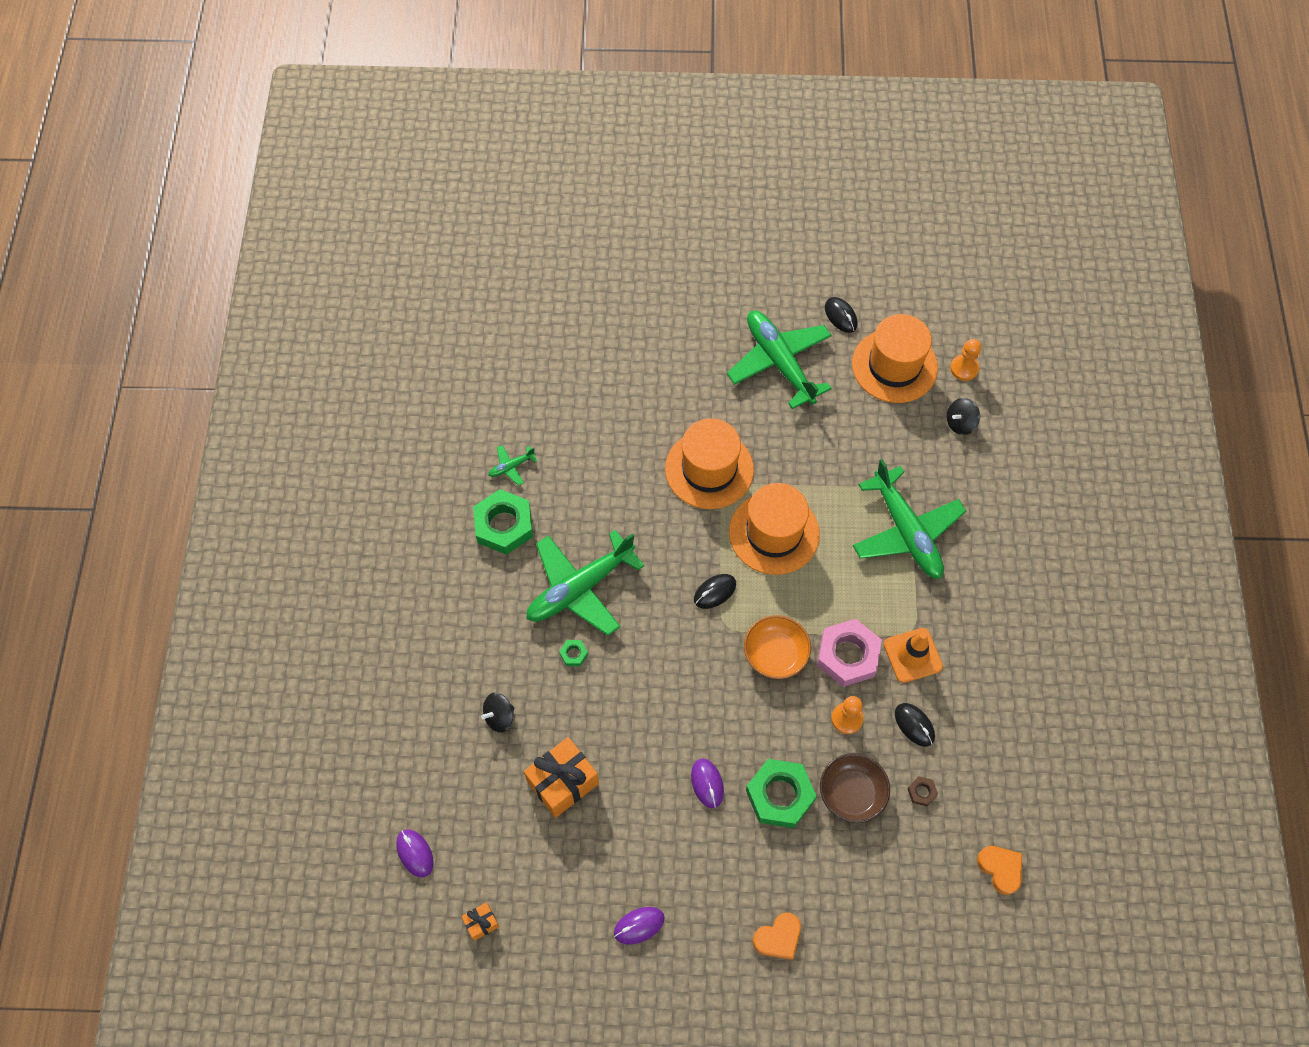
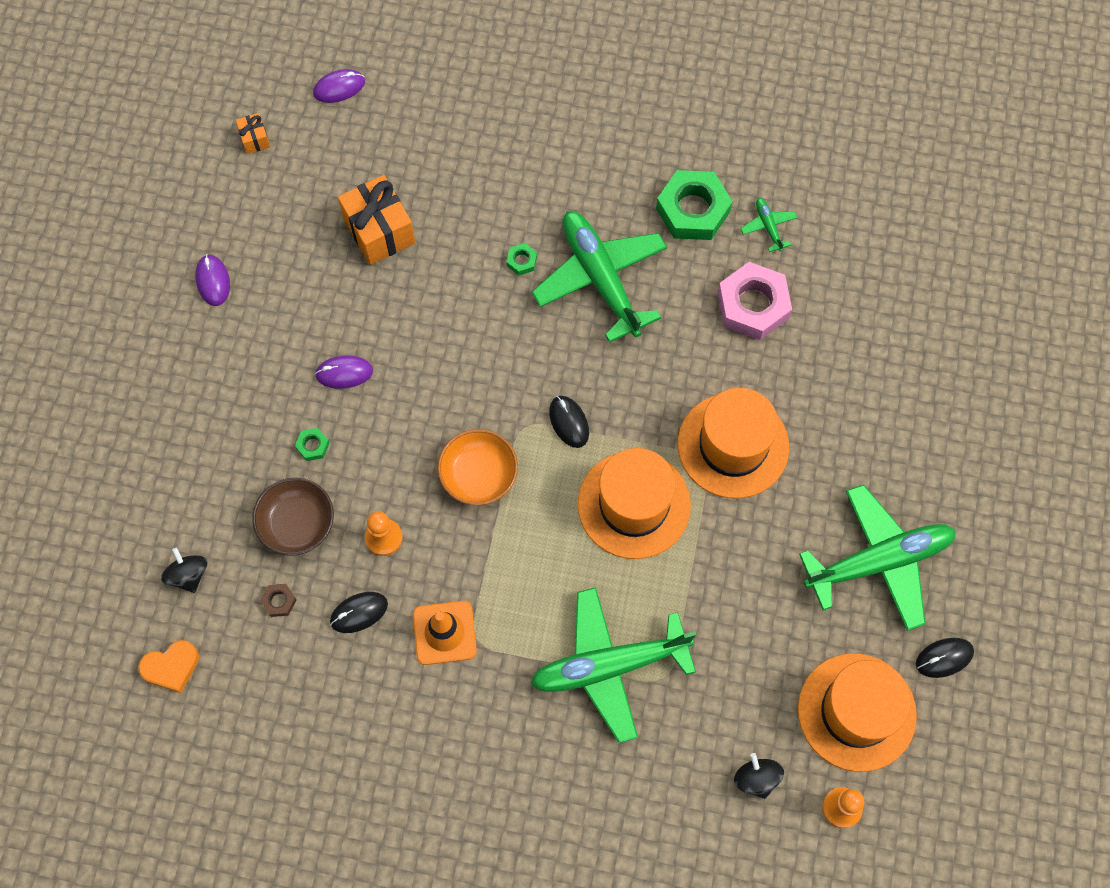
camera: 100 degrees right, 5 degrees up
(499, 717) = (465, 179): black spinning top -> black spinning top (188, 575)
(778, 938) = (163, 413): orange heart -> none
(780, 795) = (313, 446): green nut -> green nut, size x0.43
(848, 656) = (459, 556): pink nut -> pink nut (753, 305)

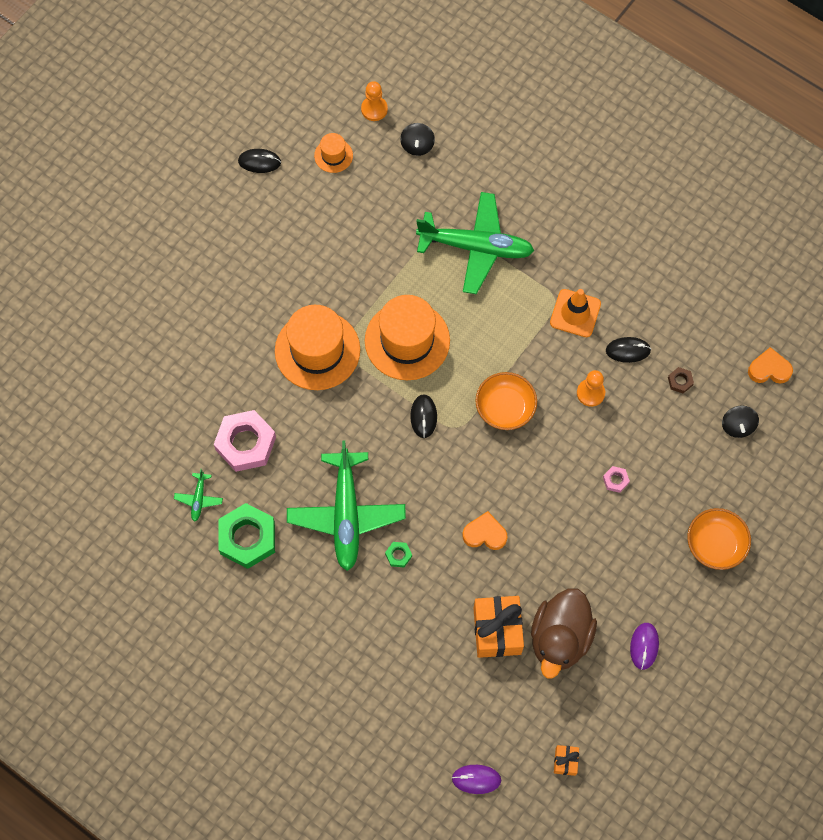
camera: 155 degrees left, 0 degrees up
(170, 423) = (715, 544): none -> orange bowl
(297, 523) = (648, 429): brown bowl -> none
(308, 251) = (560, 638): none -> brown duck
(313, 446) = (615, 480): green nut -> pink nut
(344, 373) = (571, 525): purple mouse -> none
(437, 323) = (485, 534): none -> orange heart
(856, 712) = (333, 155): orange hat -> orange hat, size x0.47
(879, 561) = (264, 235): green plane -> none

